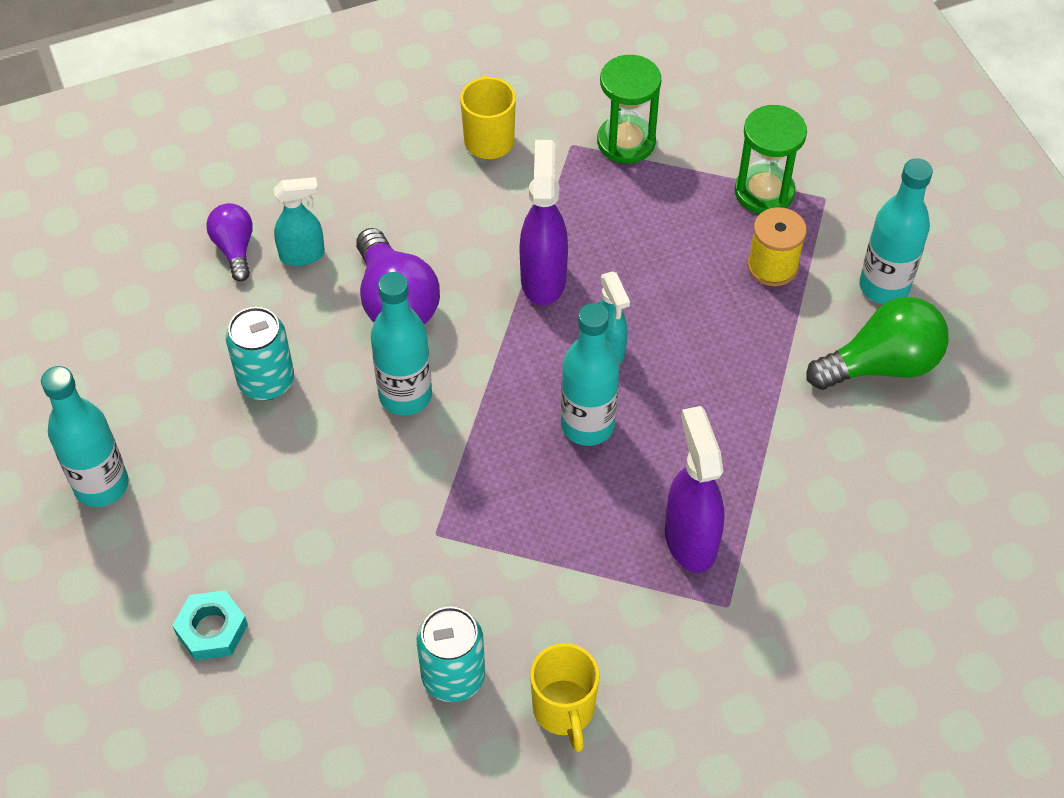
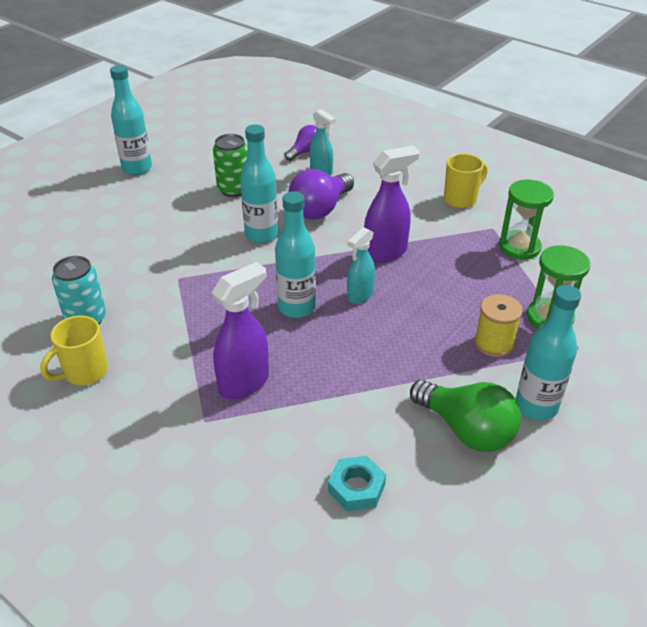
camera: 60 degrees right, 15 degrees down
(212, 629) = (72, 228): turquoise nut -> turquoise nut (356, 488)
(266, 381) = (234, 189): turquoise can -> green can

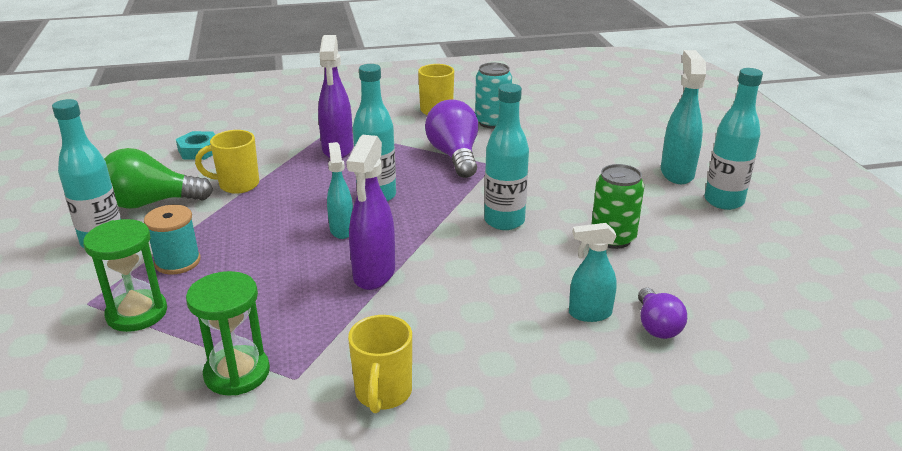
camera: 130 degrees right, 10 degrees down
(108, 195) = (676, 173): none -> turquoise spray bottle
(320, 209) = (505, 273): purple light bulb -> purple light bulb (454, 156)
(376, 399) = (237, 185): none -> yellow mug
(494, 343) = (178, 262): yellow spool -> turquoise spool

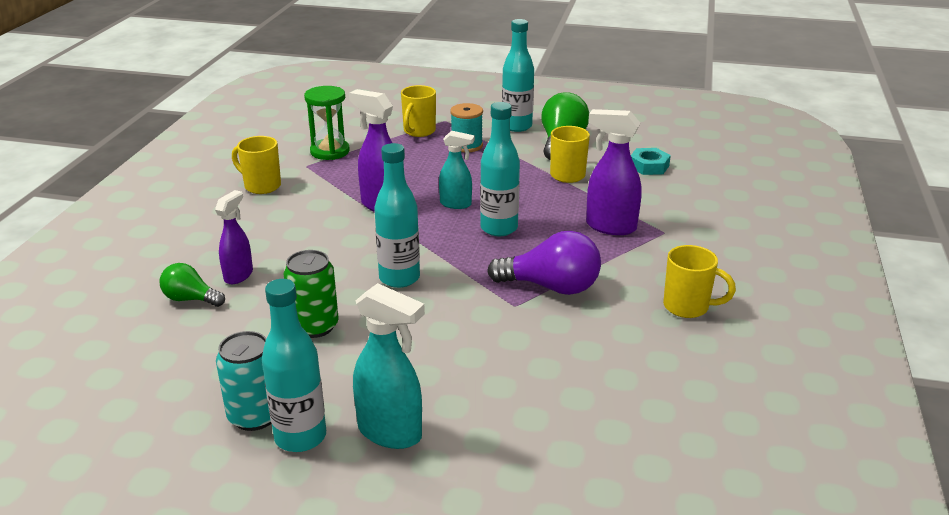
camera: 115 degrees right, 0 degrees up
(137, 313) = (418, 131): green hourglass -> yellow mug
(492, 122) = (627, 338): turquoise can -> turquoise can (255, 416)
(589, 314) = (239, 275): turquoise spray bottle -> purple spray bottle
(657, 326) = (190, 299): purple light bulb -> green light bulb

